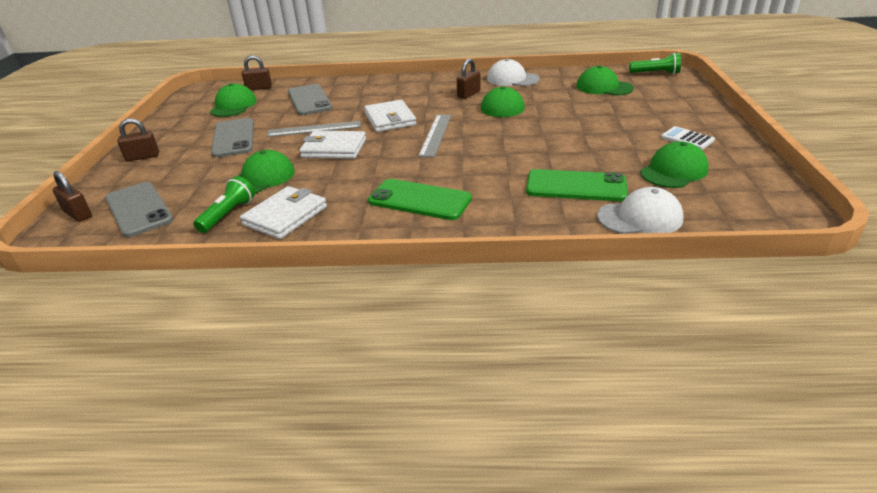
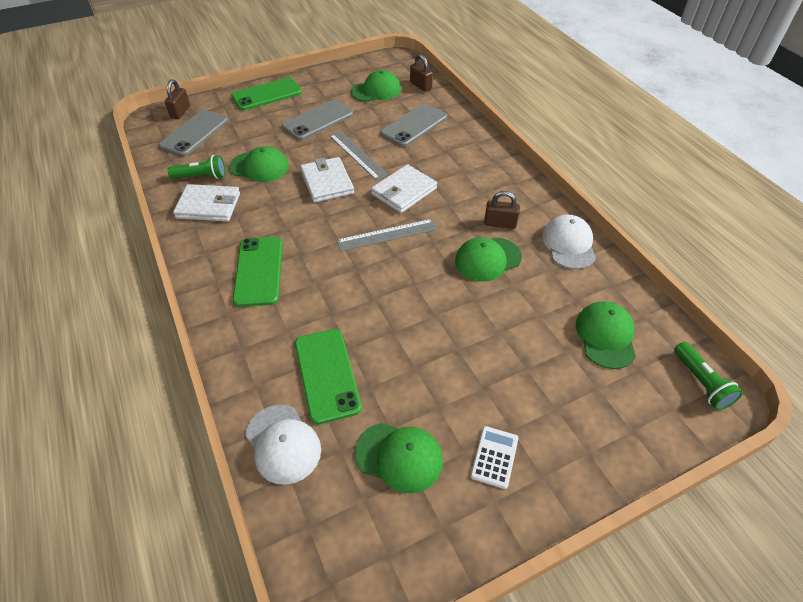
camera: 60 degrees right, 15 degrees up
(142, 157) = (267, 94): brown padlock -> green phone

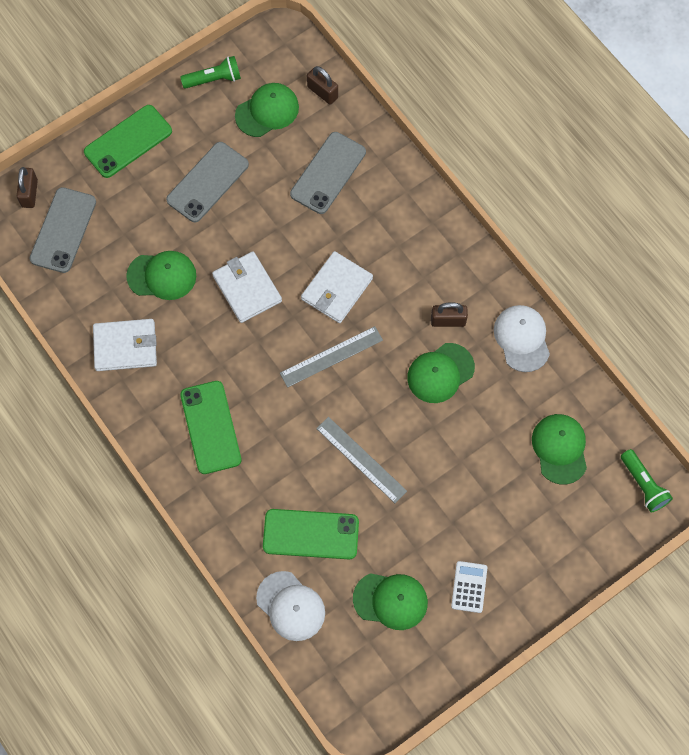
camera: 10 degrees left, 20 degrees up
(201, 177) = (100, 303): green flashlight -> green flashlight (214, 79)
(327, 375) = (311, 534): green phone -> green phone turned 60 degrees counterclockwise
(358, 155) = (271, 237): grey ruler -> grey ruler (361, 459)

